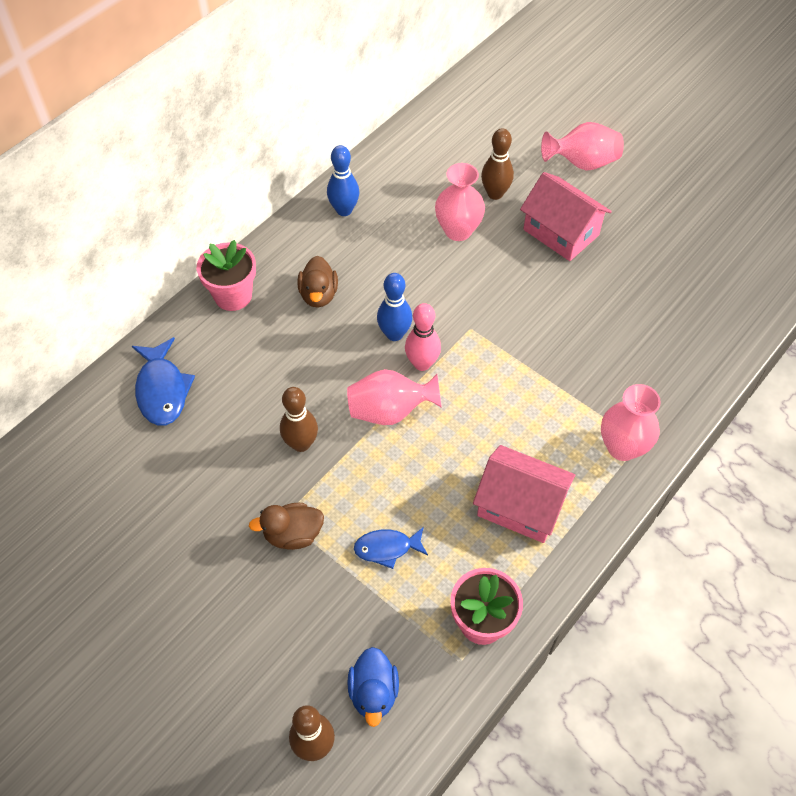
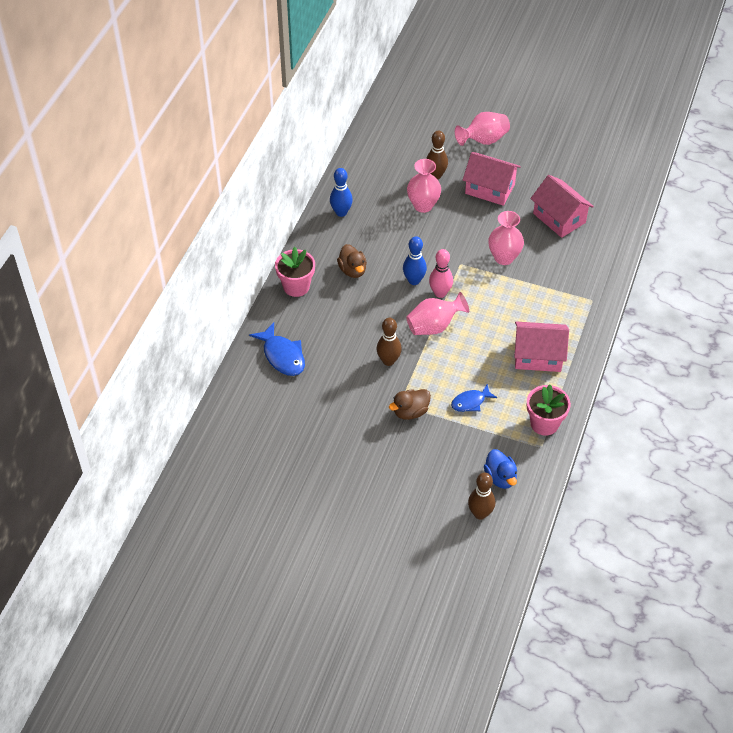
camera: 20 degrees left, 5 degrees down
(622, 447) = (583, 306): pink vase -> pink vase (504, 257)
(642, 301) = (559, 218): none -> pink house

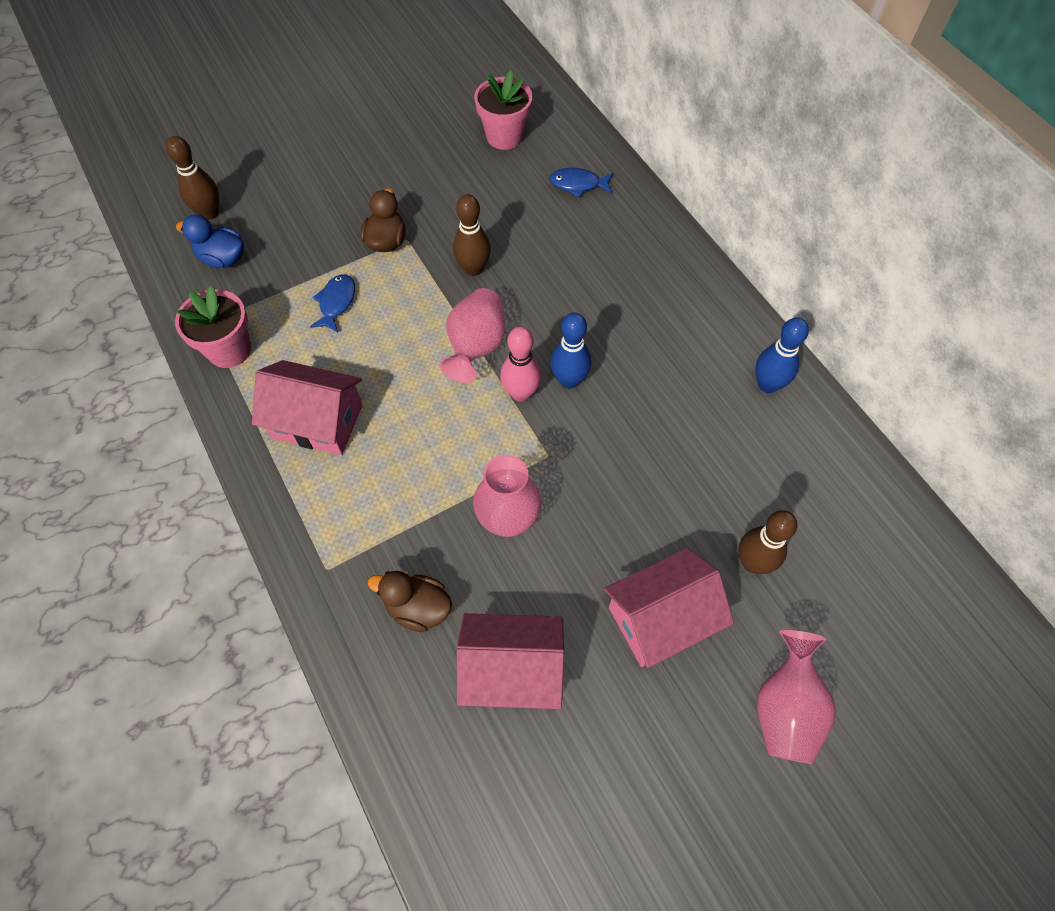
camera: 130 degrees right, 10 degrees up
(282, 356) = (578, 184): blue fish -> blue fish, size x0.64
(296, 286) = (672, 256): pink flower pot -> pink flower pot (504, 136)
(352, 270) = (648, 327): brown duck -> brown duck (418, 608)
(423, 205) = (700, 494): pink vase -> none
(538, 356) = (317, 421): pink house -> pink house turned 60 degrees clockwise

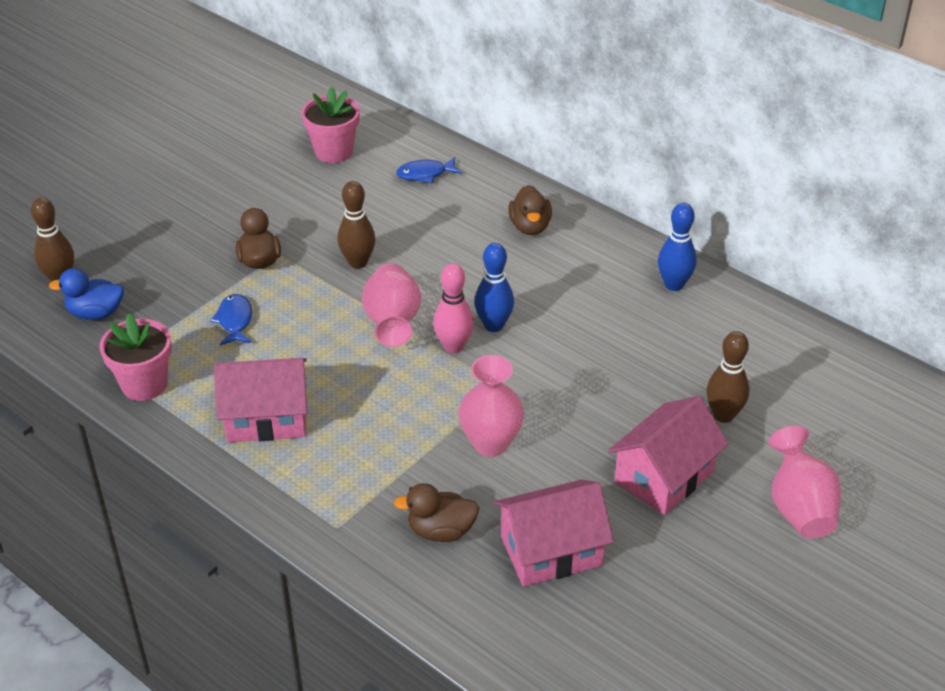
camera: 20 degrees left, 20 degrees down
(652, 273) = (530, 227): none -> brown duck

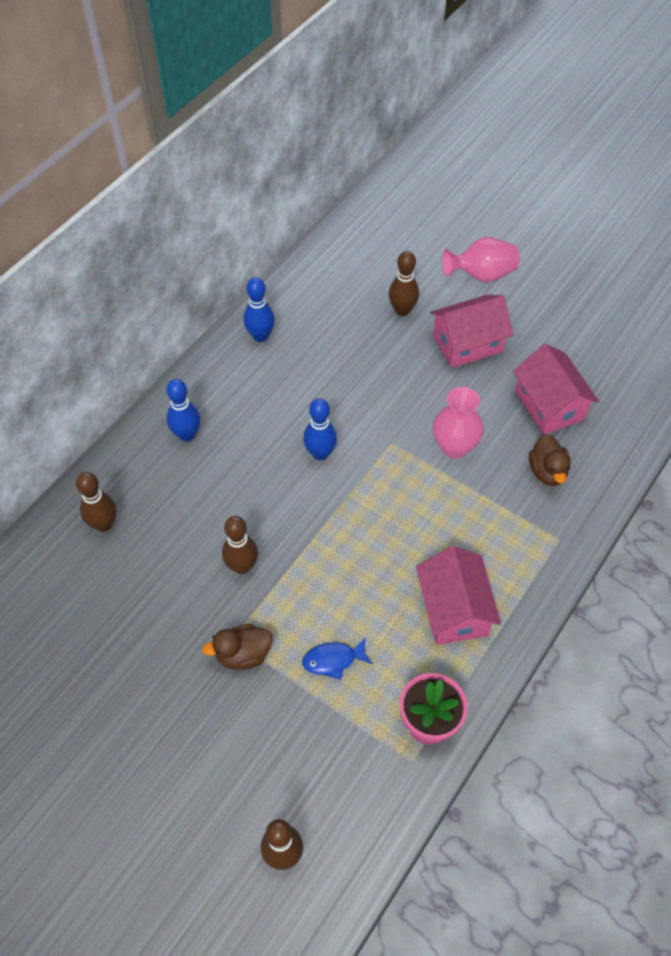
camera: 95 degrees left, 15 degrees up
(95, 313) = (334, 799): blue duck -> none
(333, 152) = (60, 613): pink flower pot -> none
(392, 322) = (323, 528): pink vase -> none
(425, 174) = (104, 524): blue fish -> brown bowling pin
(453, 346) = (349, 480): pink bowling pin -> none
(530, 227) = (187, 435): brown duck -> blue bowling pin
(664, 476) = (467, 343): pink house -> pink house turned 60 degrees counterclockwise

